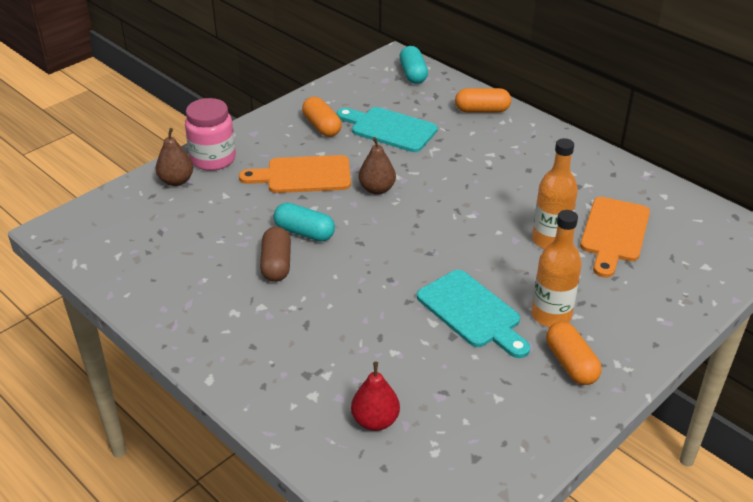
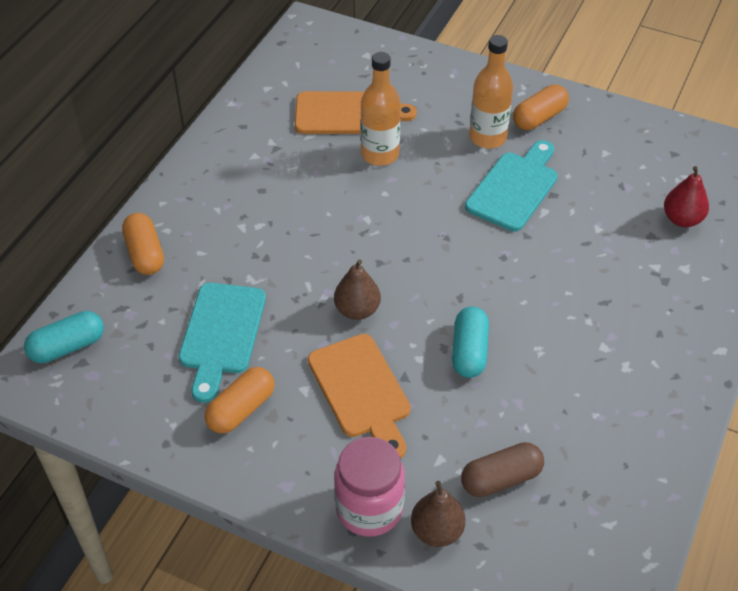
camera: 110 degrees left, 10 degrees up
(276, 264) = (535, 358): brown capsule -> brown capsule (501, 479)

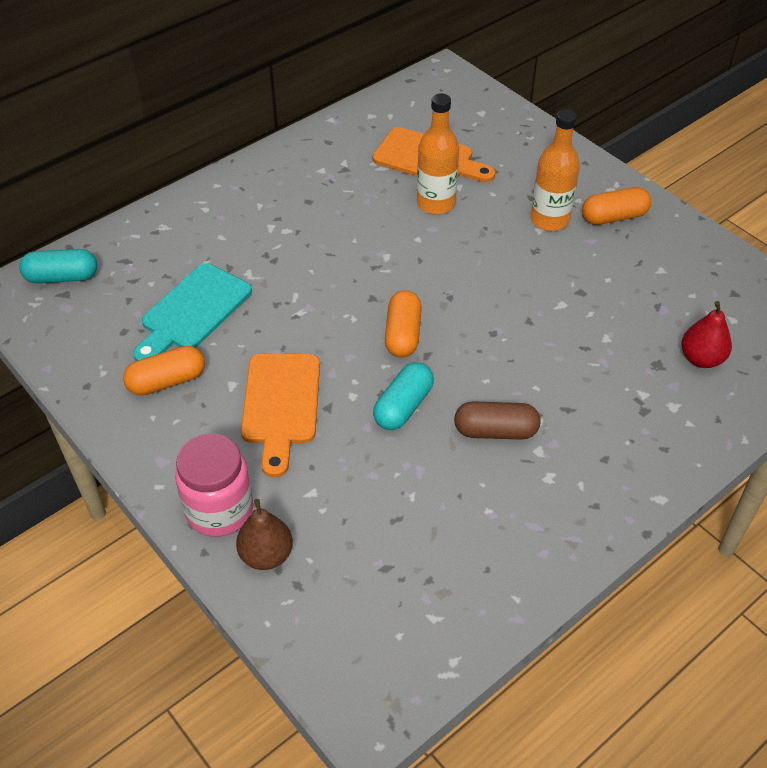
camera: 25 degrees right, 0 degrees up
(145, 254) = (174, 222): orange capsule -> orange capsule (403, 334)
(357, 310) = (324, 333): brown pear -> none
(501, 479) = (357, 533): brown capsule -> brown capsule (495, 431)
(514, 188) = (546, 274): turquoise cutting board -> none

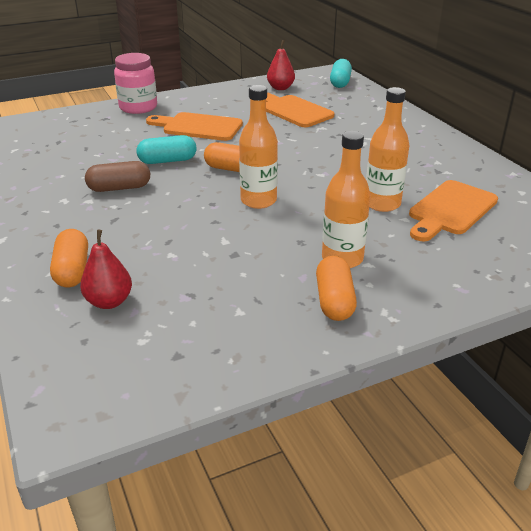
camera: 105 degrees right, 15 degrees down
(97, 343) = (280, 88): none -> red pear
(167, 381) = (239, 101): orange capsule -> orange capsule (72, 270)
(193, 311) = (293, 110): turquoise cutting board -> orange cutting board
(266, 555) = (99, 115): brown pear -> none
(403, 406) = (167, 161): turquoise capsule -> turquoise capsule turned 60 degrees counterclockwise
(470, 295) = (258, 201): none -> orange bottle
(495, 431) = (119, 188): brown capsule -> brown capsule turned 60 degrees clockwise

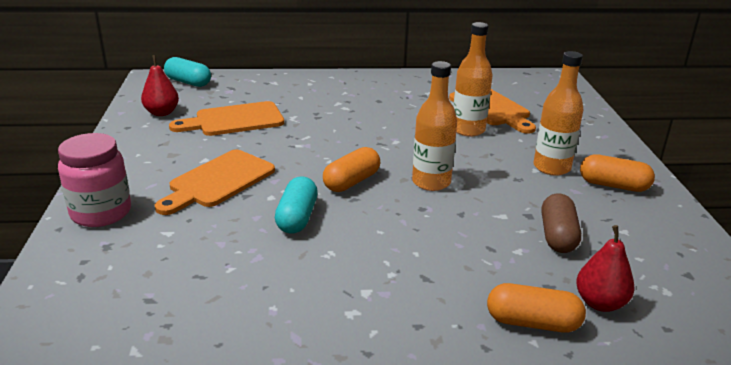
camera: 70 degrees left, 5 degrees down
(119, 188) = (346, 263): brown capsule -> brown capsule (557, 236)

